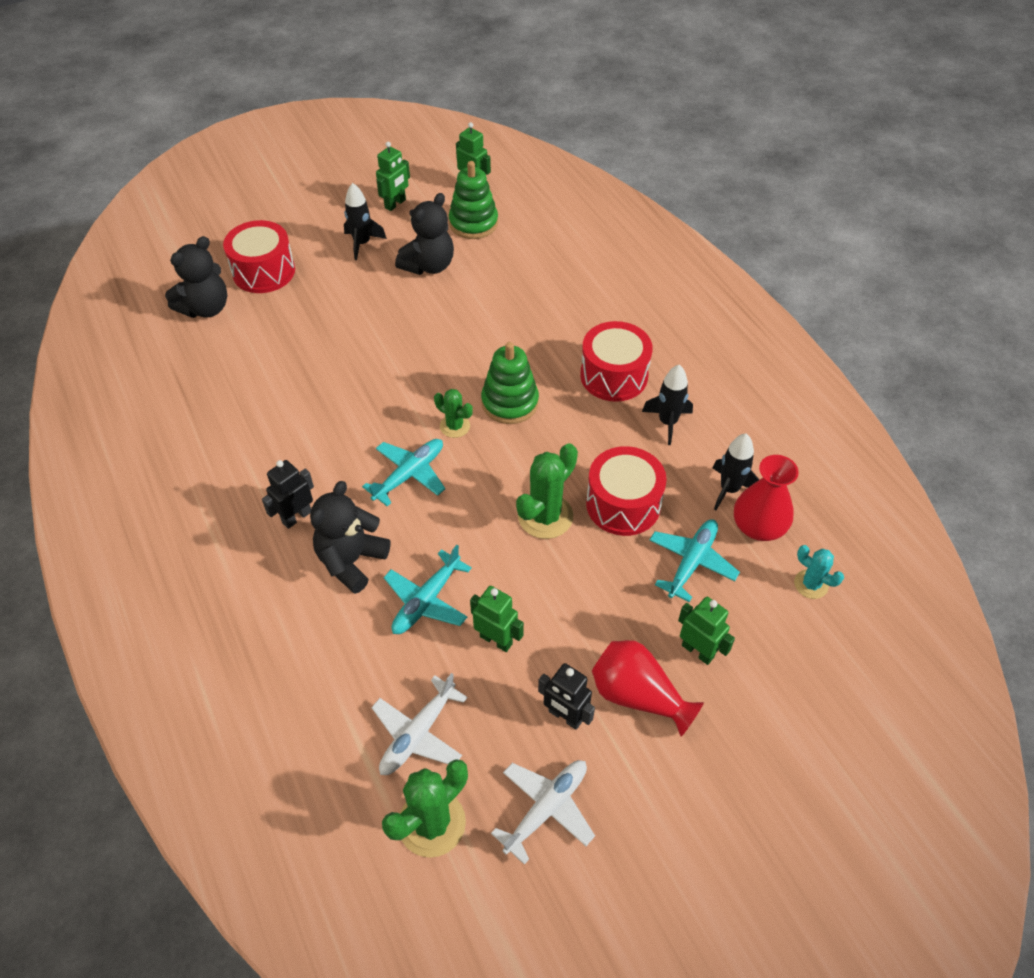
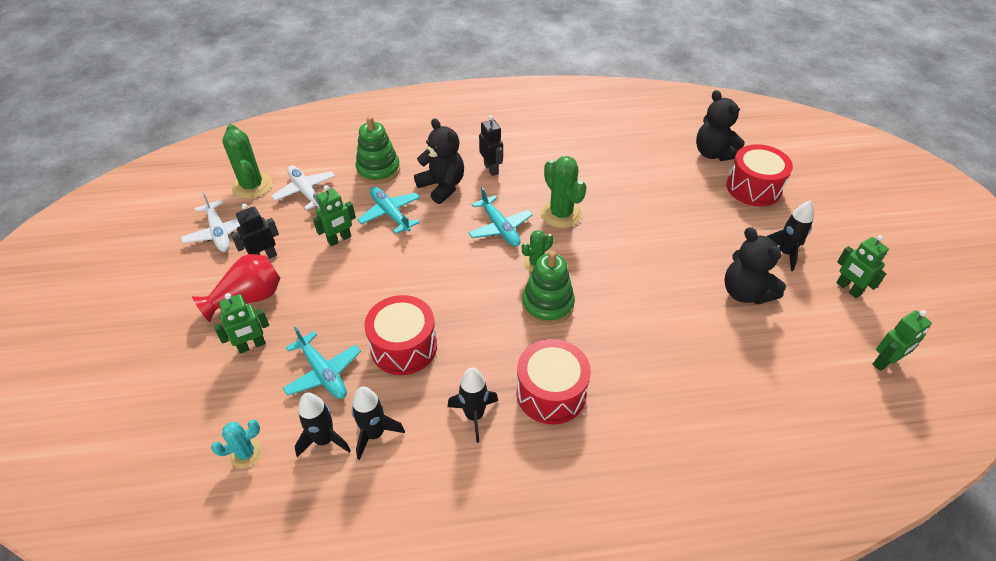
camera: 110 degrees right, 5 degrees down
(473, 223) = (811, 344): green stacking toy -> green stacking toy (378, 170)
(545, 516) = (421, 293): green cactus -> green cactus (561, 214)
(758, 526) = (324, 440): red vase -> black rocket

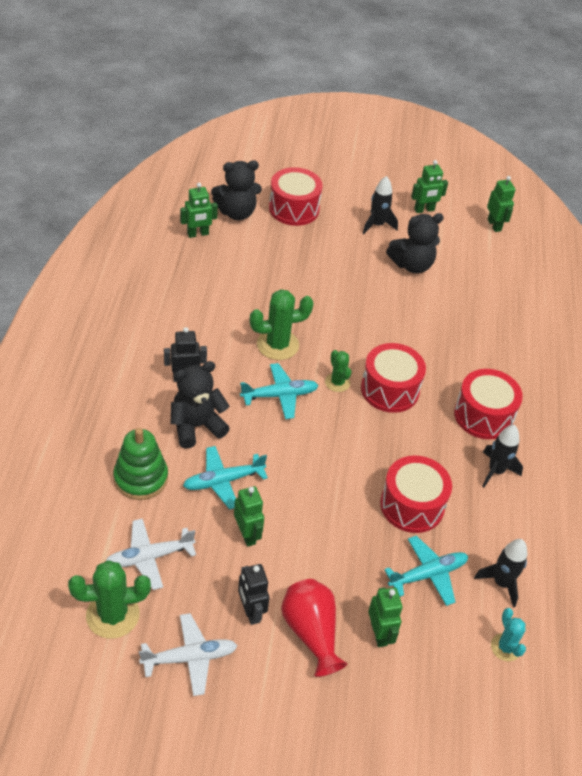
camera: 80 degrees left, 0 degrees up
(374, 434) = (501, 544): black rocket -> none
(547, 304) = (390, 389): green stacking toy -> red drum
(665, 138) = (198, 234): none -> green robot

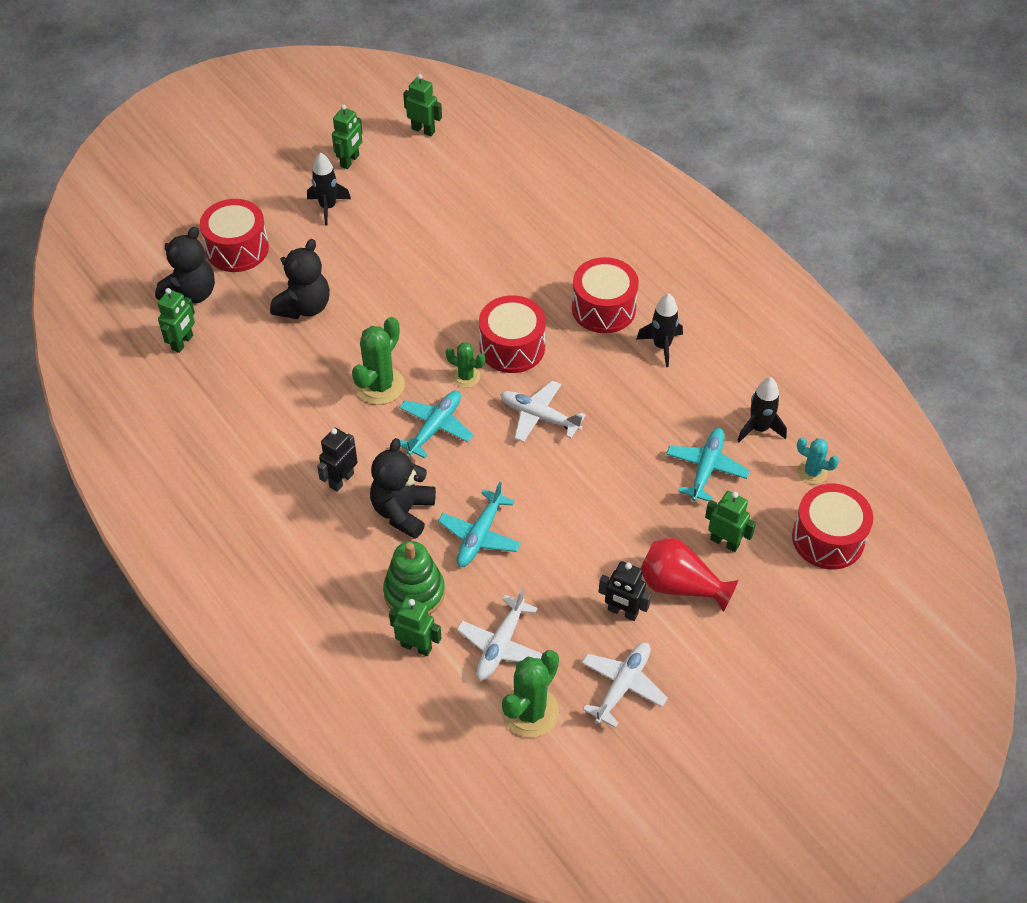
camera: 40 degrees left, 5 degrees up
(247, 535) = (549, 559): green robot -> green robot (416, 646)
(354, 444) = (539, 417): none -> white plane
(412, 265) = (400, 222): black teddy bear -> black teddy bear (304, 307)
(412, 505) = (636, 426): red drum -> red drum (828, 538)

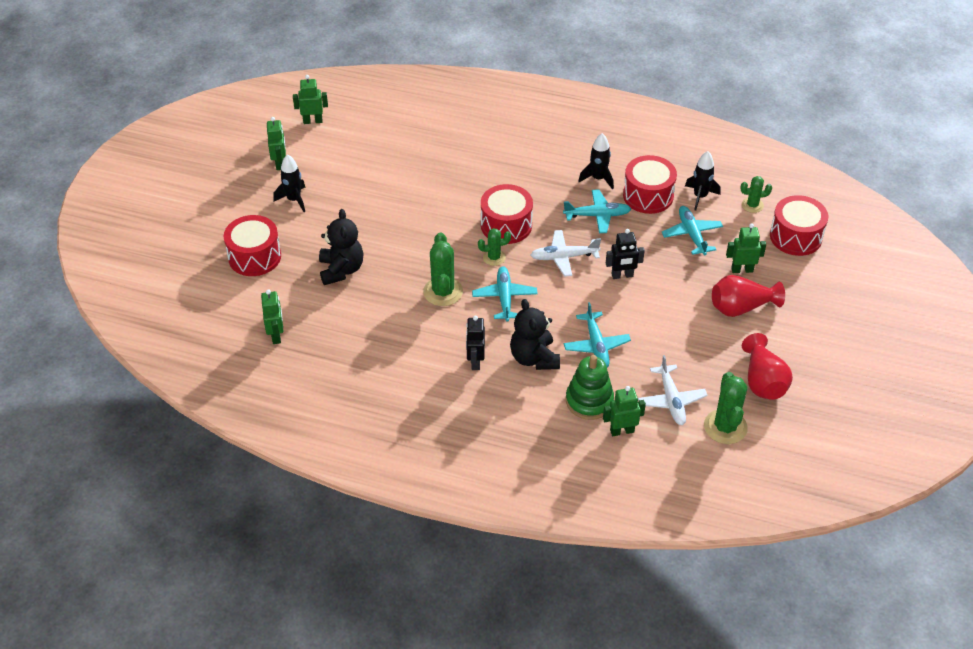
camera: 35 degrees left, 5 degrees down
(191, 294) = (250, 302): black teddy bear -> none
(603, 308) = (541, 174): red drum -> red drum (648, 196)
(620, 388) = (597, 215): none -> turquoise plane
(622, 612) = (723, 341): black robot -> black robot (622, 275)
(622, 686) = (763, 381): white plane -> red vase
(812, 472) = (752, 205): turquoise cactus -> green cactus

